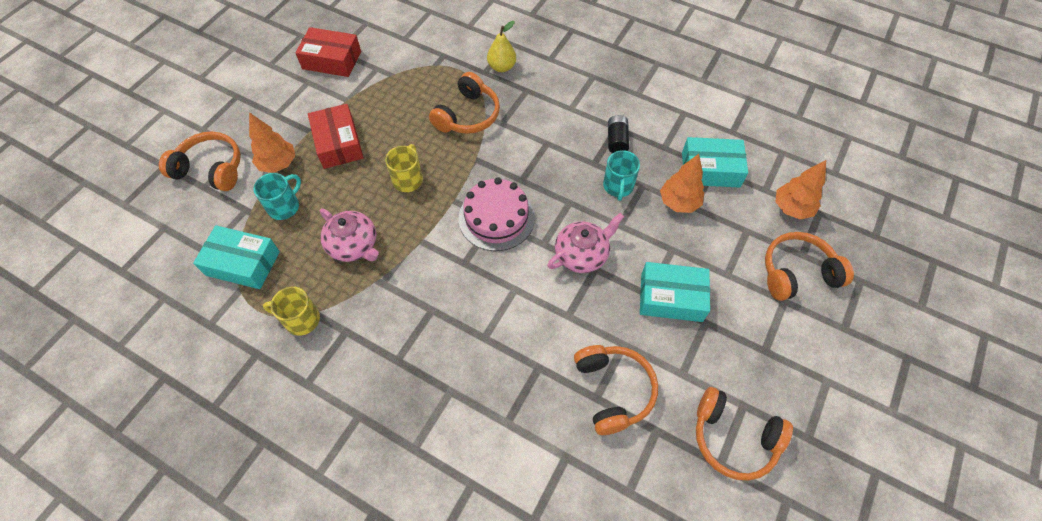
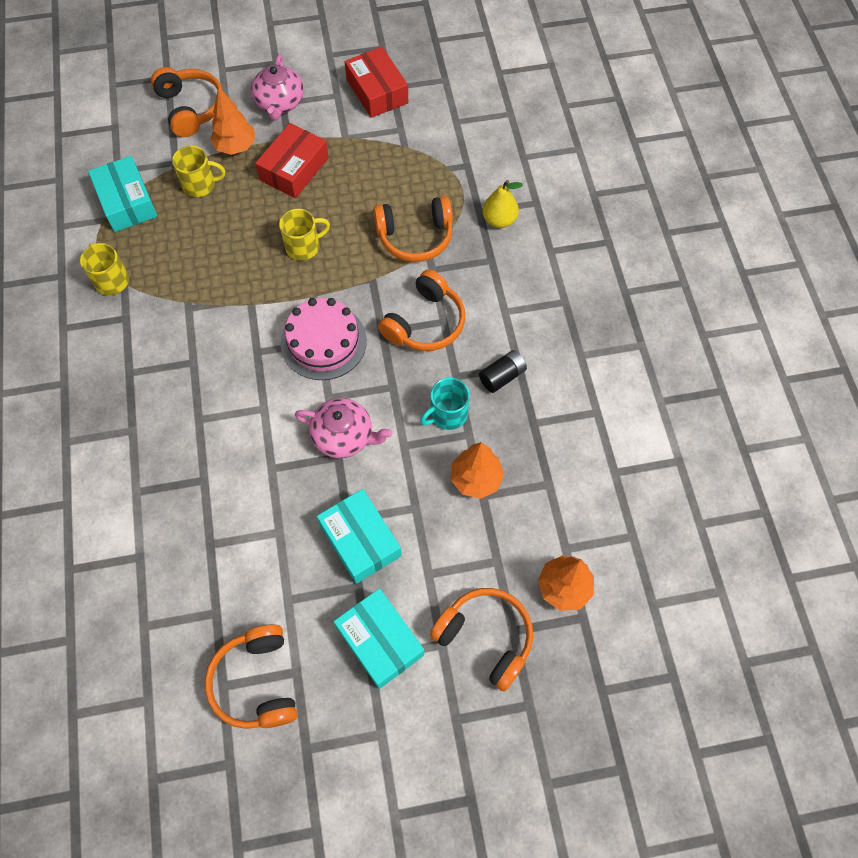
camera: 50 degrees right, 5 degrees up
(284, 206) = (200, 185): turquoise mug -> yellow mug
(354, 245) = (205, 261): pink teapot -> pink teapot (280, 103)
(613, 390) = (227, 553): orange headphones -> orange headphones (425, 323)
(710, 169) = (544, 482): turquoise box -> turquoise box (380, 641)

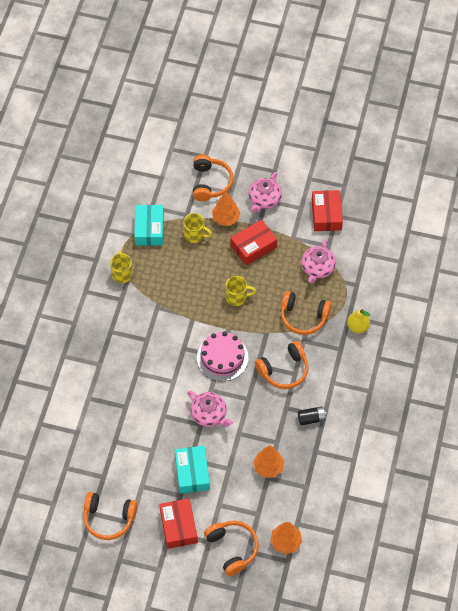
camera: 25 degrees right, 5 degrees down
(256, 682) = (109, 518): orange headphones -> orange headphones turned 90 degrees counterclockwise
(380, 641) = (178, 526): turquoise box -> red box
(401, 164) = (317, 268): none -> pink teapot
(447, 414) = (270, 426): turquoise mug -> none

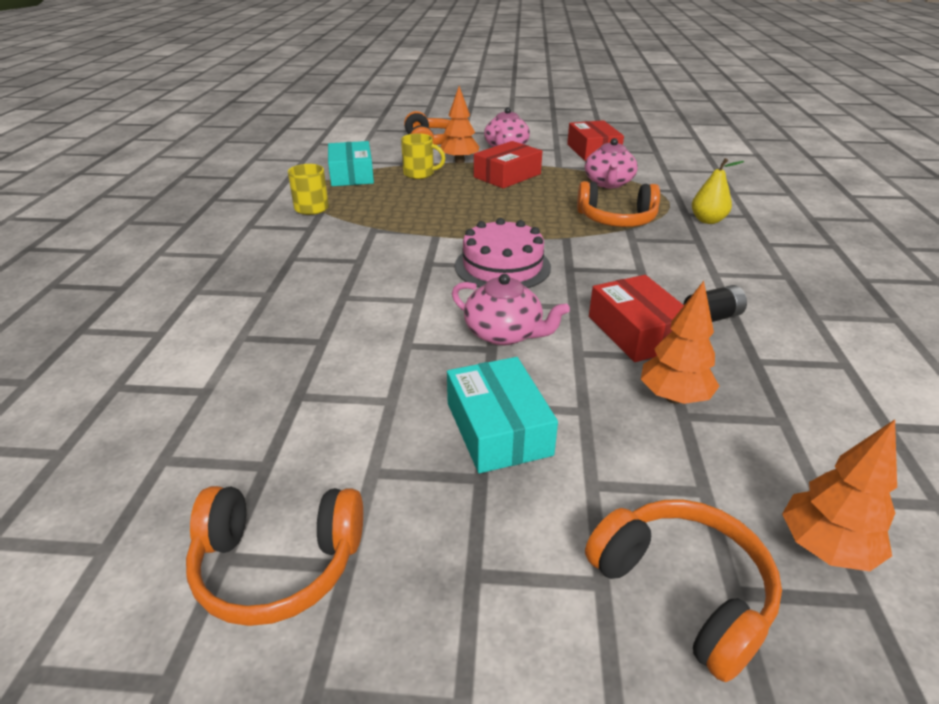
camera: 10 degrees left, 25 degrees down
(178, 526) = (496, 554): red box -> red box (637, 332)
(237, 297) = (502, 212): yellow mug -> none
(284, 370) = (620, 269): orange headphones -> none

